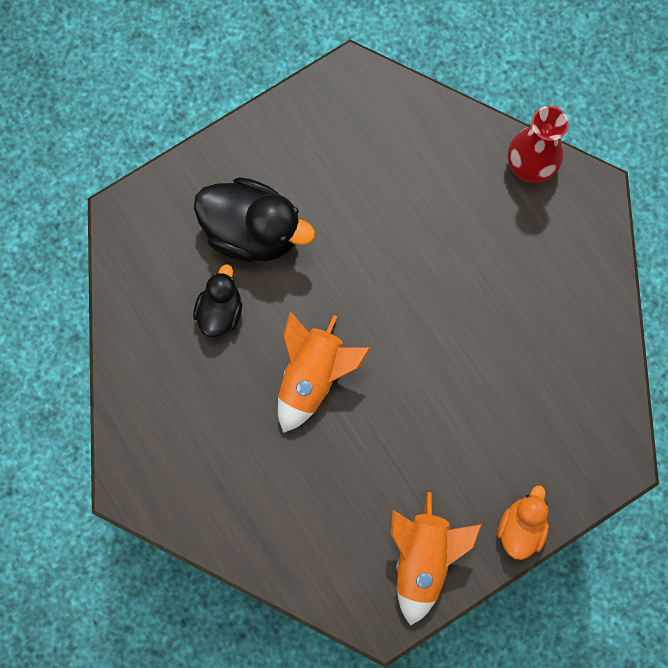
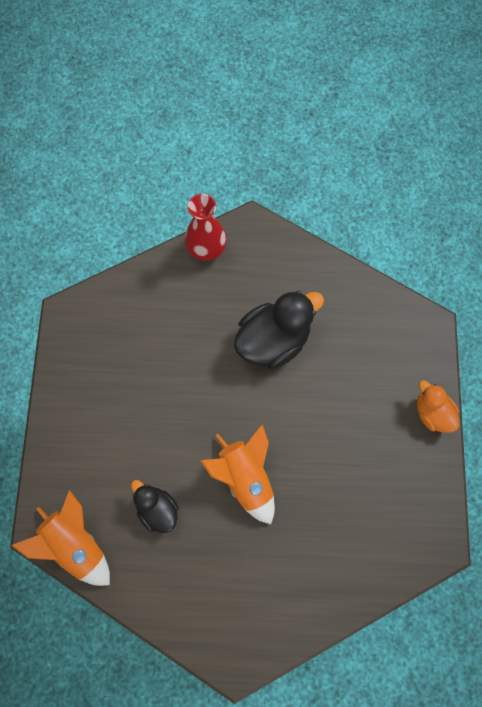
camera: 55 degrees left, 5 degrees down
(252, 231) = (119, 449): black duck -> black duck (273, 340)
(423, 558) = (414, 489): orange rocket -> orange rocket (76, 543)

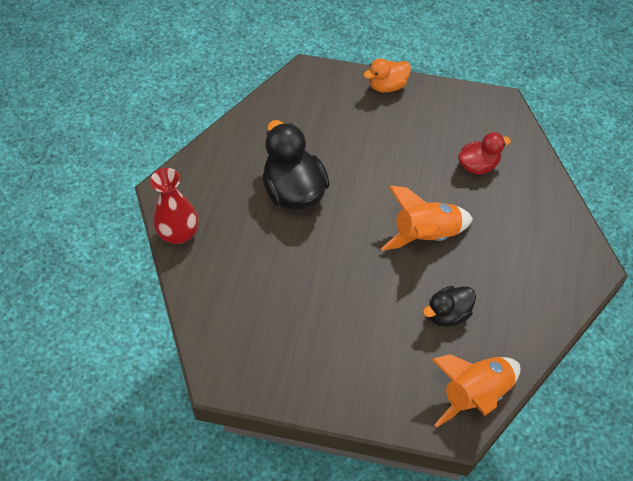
camera: 80 degrees left, 15 degrees down
(344, 525) = (478, 165): none -> red duck

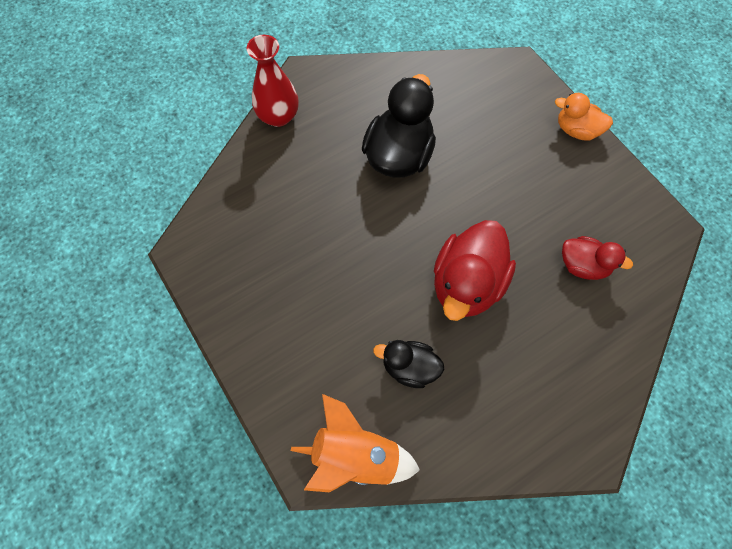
camera: 45 degrees right, 10 degrees up
(425, 234) = (467, 284): orange rocket -> red duck

